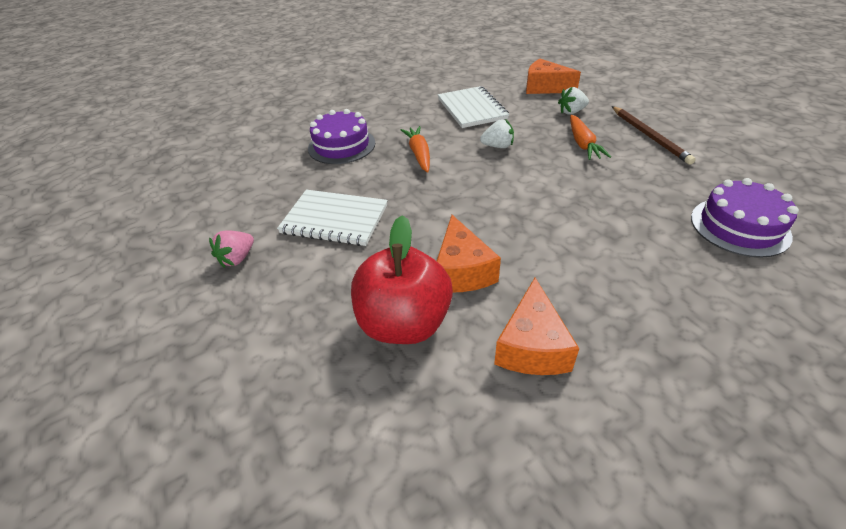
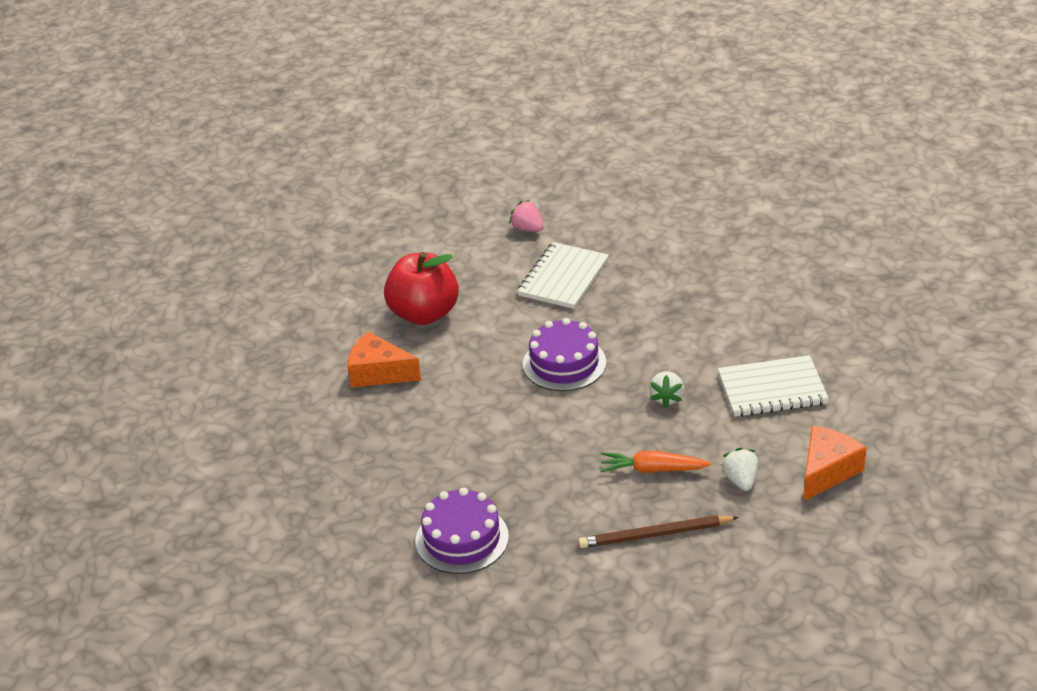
camera: 100 degrees right, 5 degrees down
(341, 145) = (702, 279): purple cake -> purple cake (564, 363)
(419, 154) = (666, 335): orange carrot -> none
(462, 271) = (468, 348): orange cheese -> none

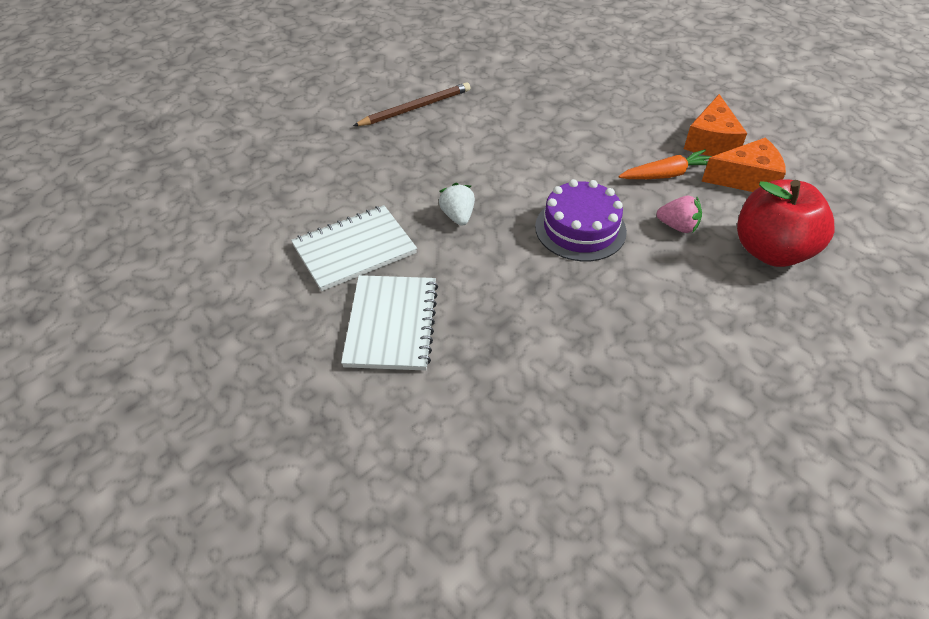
camera: 155 degrees right, 10 degrees up
(462, 539) = (557, 78): purple cake -> none
(527, 229) = (774, 418): pink strawberry -> pink strawberry (677, 226)
(563, 278) = (662, 341): white notebook -> white notebook (392, 324)
(652, 470) = (440, 151): orange carrot -> orange carrot (667, 174)
(741, 480) = (360, 159): white strawberry -> none
(827, 471) = (285, 182): orange cheese -> orange cheese (711, 141)

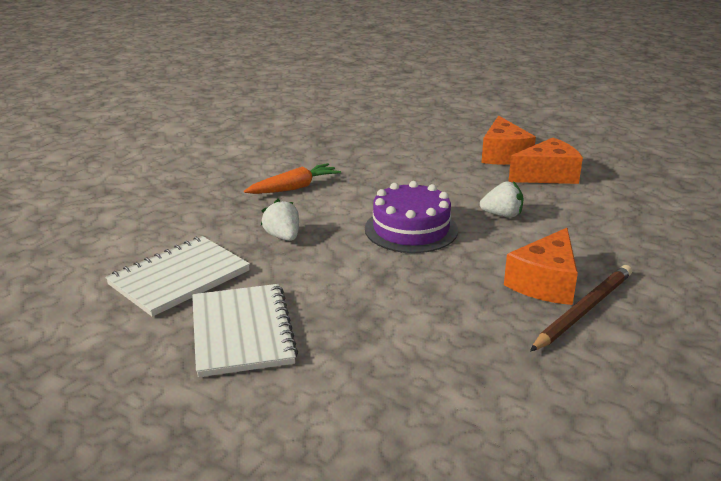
camera: 15 degrees left, 20 degrees down
(415, 108) = (210, 165): brown pencil -> brown pencil (583, 310)
(667, 174) = (475, 181): orange carrot -> orange carrot (294, 188)
(677, 226) = (502, 215): pink strawberry -> white strawberry
(686, 324) = (545, 283): none -> orange cheese
(771, 251) = (595, 220): red apple -> none

